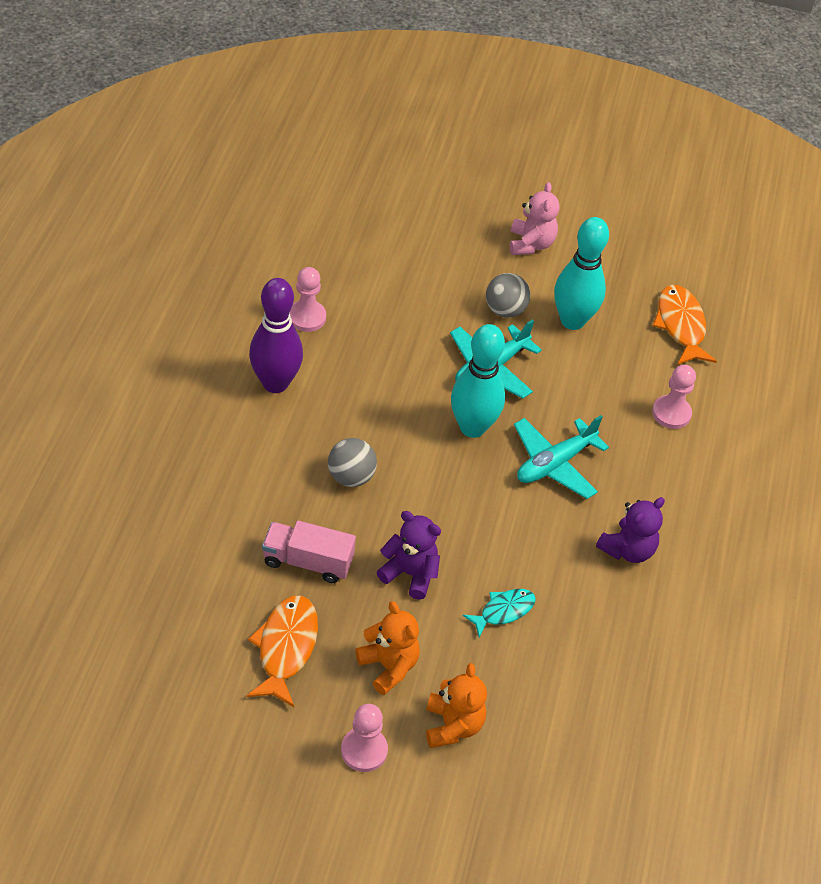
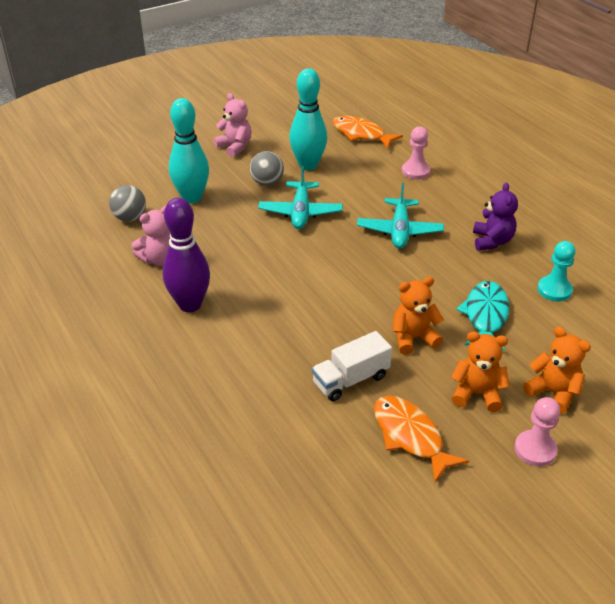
camera: 40 degrees left, 10 degrees down
(307, 317) = (159, 259): pink pawn -> pink teddy bear
(307, 561) = (351, 380): pink truck -> white truck
(351, 477) = (307, 317): grey ball -> grey ball (130, 218)
(410, 573) = (413, 338): purple teddy bear -> orange teddy bear
(472, 427) = (334, 245): turquoise bowling pin -> turquoise bowling pin (192, 198)
(503, 611) = (485, 316): turquoise fish -> turquoise fish, size x1.58
(608, 646) = (554, 290): none -> turquoise pawn

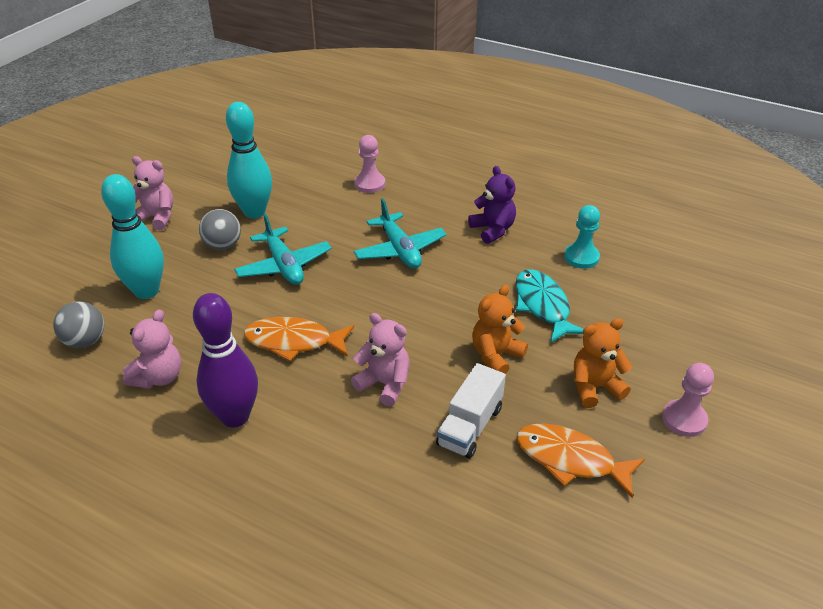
camera: 30 degrees left, 0 degrees up
(310, 324) = (384, 384): none -> pink teddy bear
(361, 134) = (287, 163): orange fish -> orange fish (293, 342)
(553, 392) = (656, 357): orange teddy bear -> none

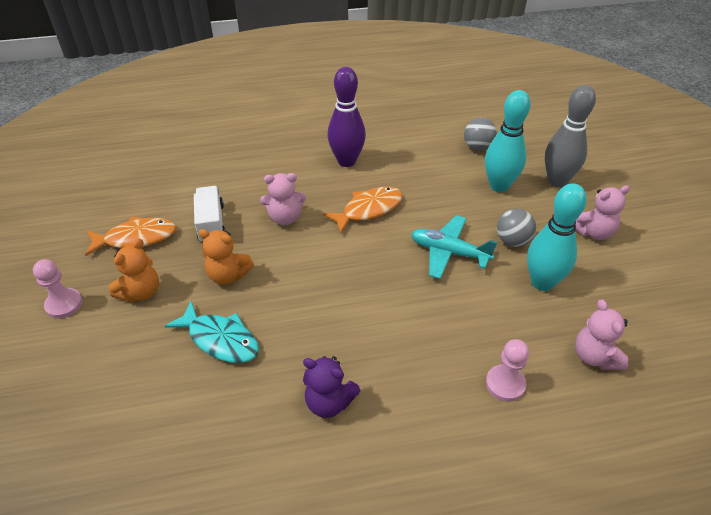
camera: 140 degrees right, 5 degrees up
(94, 265) = (557, 180): none -> grey bowling pin
(158, 377) = (412, 155): pink teddy bear -> pink teddy bear (594, 356)
(400, 250) = (385, 321): turquoise plane -> none
(496, 356) = (228, 275): orange teddy bear -> orange teddy bear turned 105 degrees clockwise
(581, 257) = (217, 423): turquoise pawn -> none

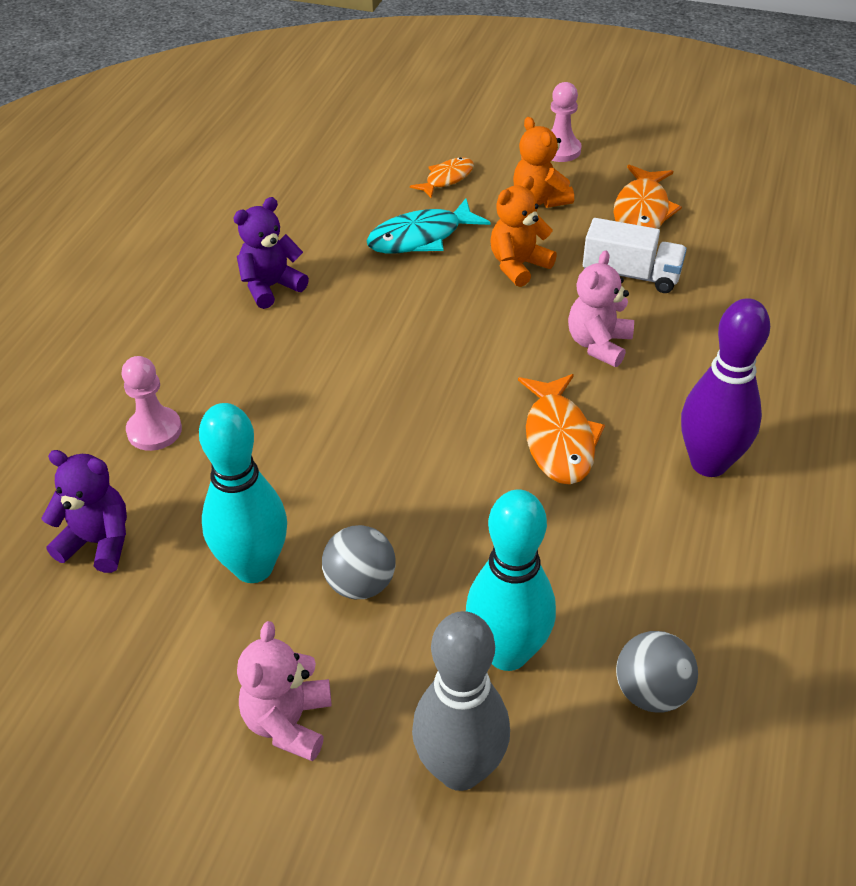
camera: 120 degrees right, 0 degrees up
(131, 358) = (447, 179): none -> orange fish
(449, 252) = (398, 489): turquoise plane -> none
(594, 356) = (98, 542): pink teddy bear -> purple teddy bear

